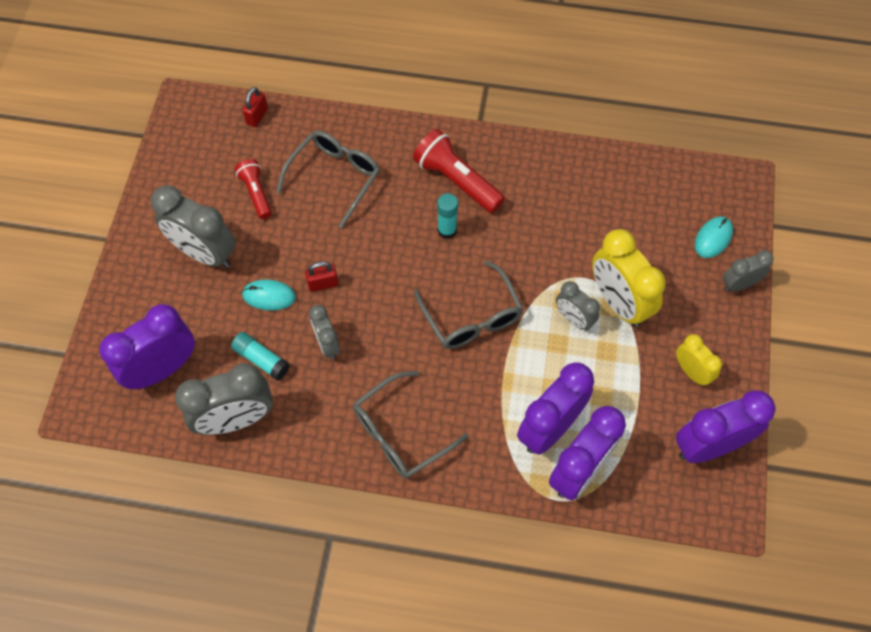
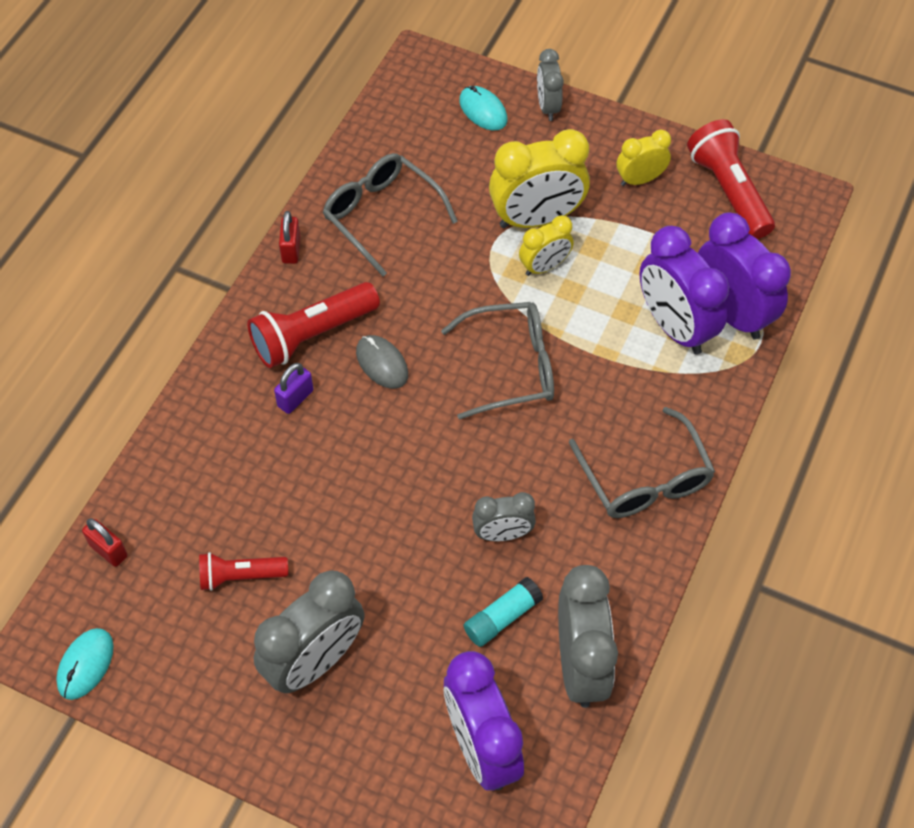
camera: 75 degrees left, 5 degrees down
(269, 296) = (410, 590): turquoise mouse -> turquoise mouse (85, 664)
(323, 284) = (413, 521): red padlock -> red padlock (291, 250)
(335, 177) = (253, 472): grey glasses -> grey glasses (381, 215)
(401, 185) = (295, 398): none -> purple padlock
(447, 230) = (382, 363): turquoise glue stick -> grey mouse
(574, 319) = (544, 266): grey clock -> yellow clock
(709, 446) = (728, 191): purple clock -> red flashlight

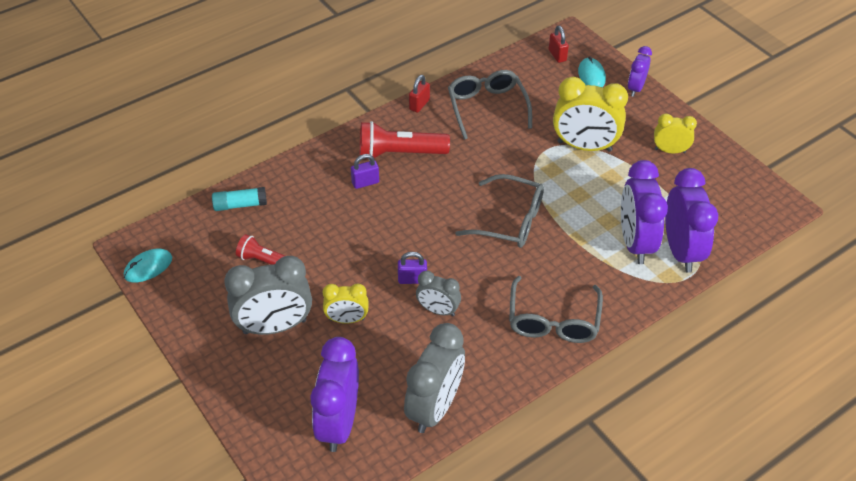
camera: 30 degrees right, 10 degrees down
(108, 550) = (203, 215): red padlock -> red padlock (557, 55)
(382, 363) = (430, 185): grey mouse -> none
(444, 507) = (412, 279): none -> purple padlock
(502, 617) = (404, 356): turquoise glue stick -> turquoise glue stick (240, 205)
(544, 266) = (571, 174): yellow clock -> yellow clock (347, 319)
(548, 106) = (635, 88): grey clock -> purple clock
(728, 191) = (728, 180): red flashlight -> none

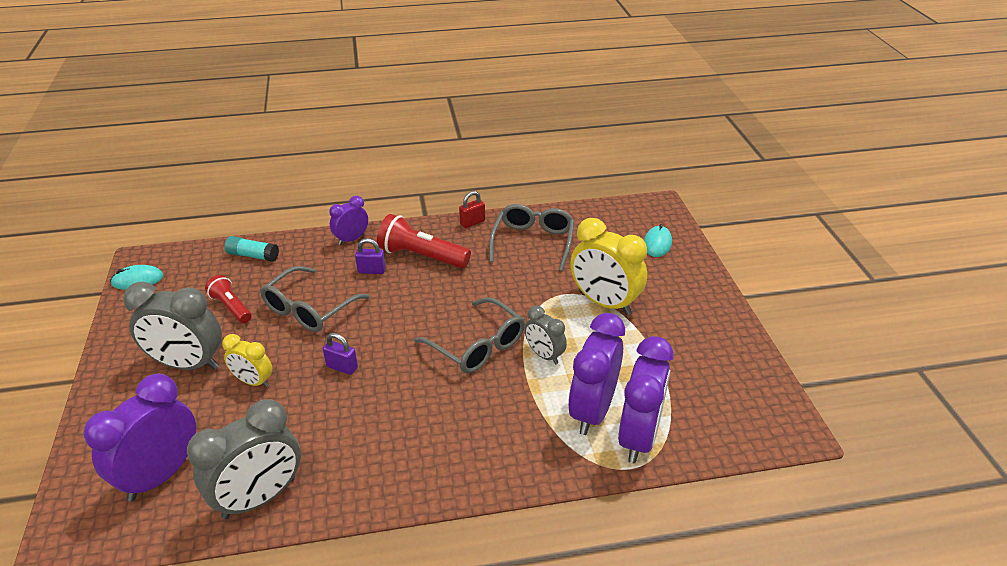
camera: 25 degrees right, 10 degrees down
(438, 310) = (341, 404): grey clock -> grey clock (544, 355)
(553, 321) = (446, 458): grey glasses -> grey glasses (309, 309)
(557, 55) = (635, 218): red padlock -> none
(635, 88) = (696, 267): purple clock -> purple clock (351, 239)
(670, 151) = (694, 334): yellow clock -> none

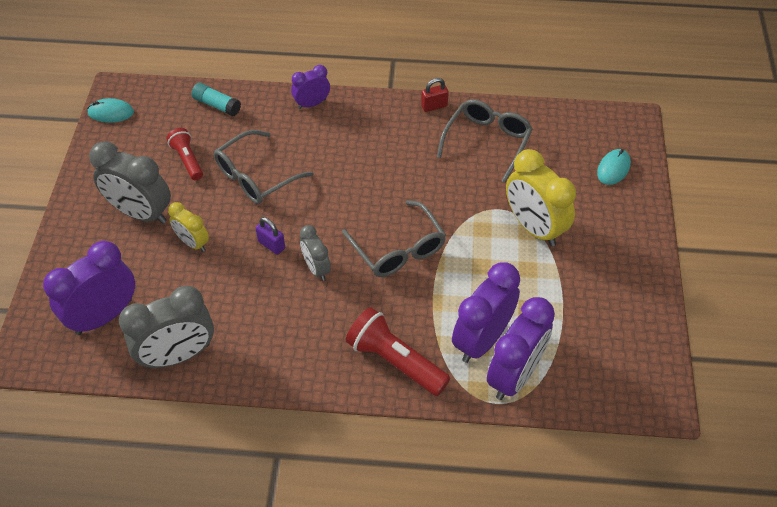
camera: 15 degrees right, 15 degrees up
(371, 270) = (322, 144): purple padlock -> none
(421, 256) = (373, 137): red flashlight -> red flashlight (395, 361)
(544, 355) = (457, 272): grey clock -> grey clock (316, 268)

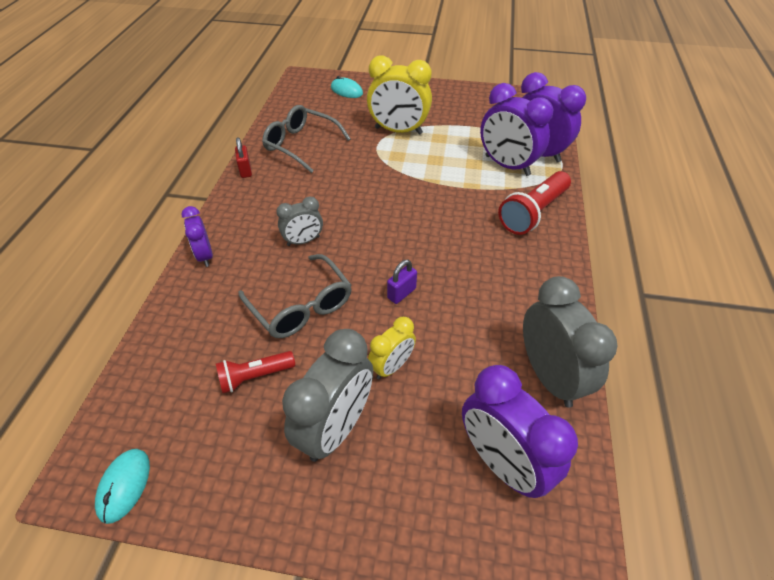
camera: 85 degrees left, 5 degrees down
(217, 105) = (168, 346): turquoise glue stick -> none
(316, 268) = (434, 259): grey clock -> grey clock (303, 241)
(398, 249) = (414, 203): grey glasses -> none
(534, 227) = (398, 131): yellow clock -> yellow clock turned 45 degrees clockwise

